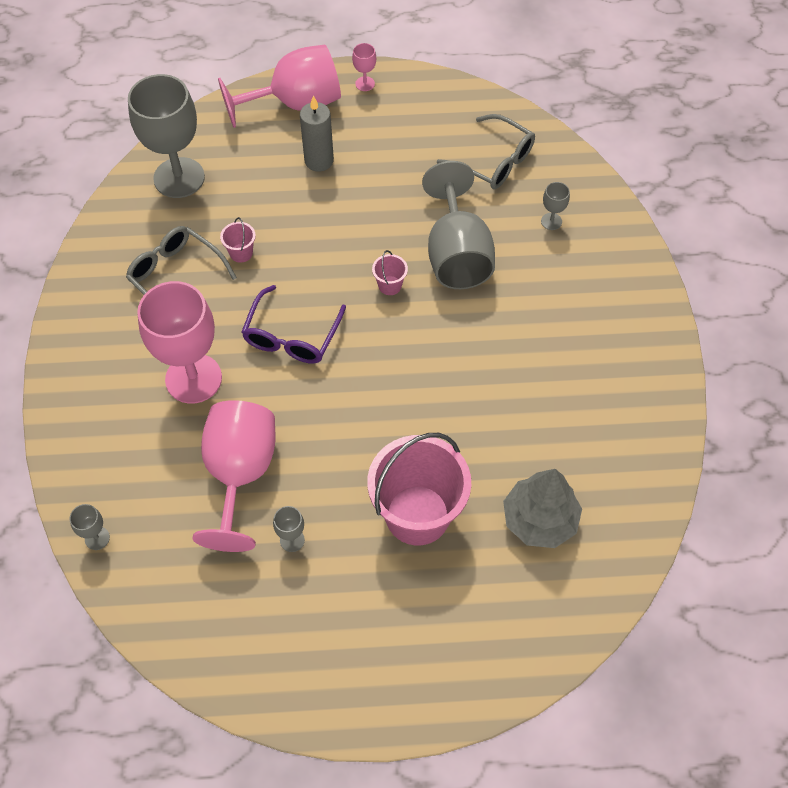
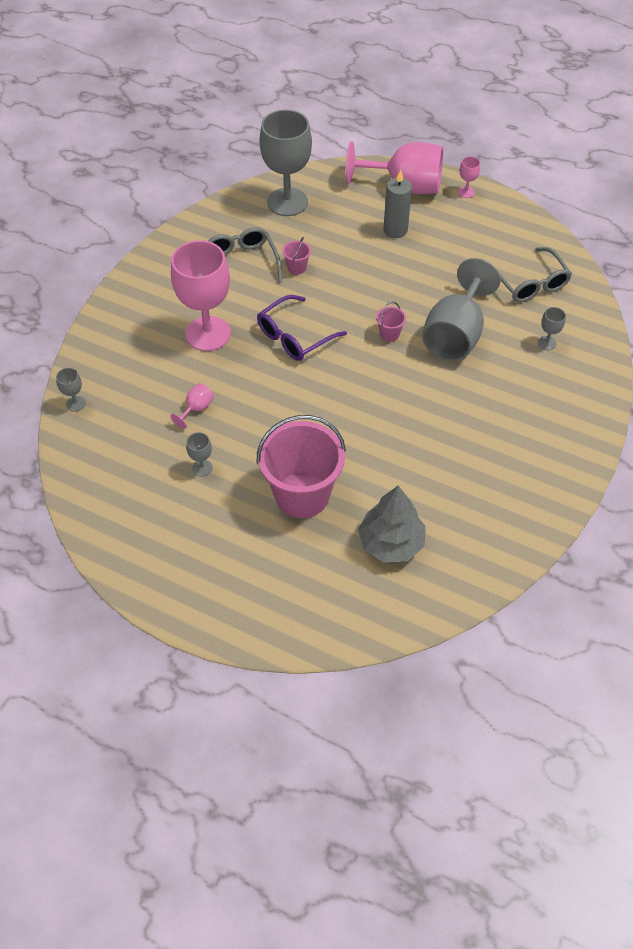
camera: 30 degrees right, 5 degrees down
(240, 474) = (196, 409): pink goblet -> pink goblet, size x0.41

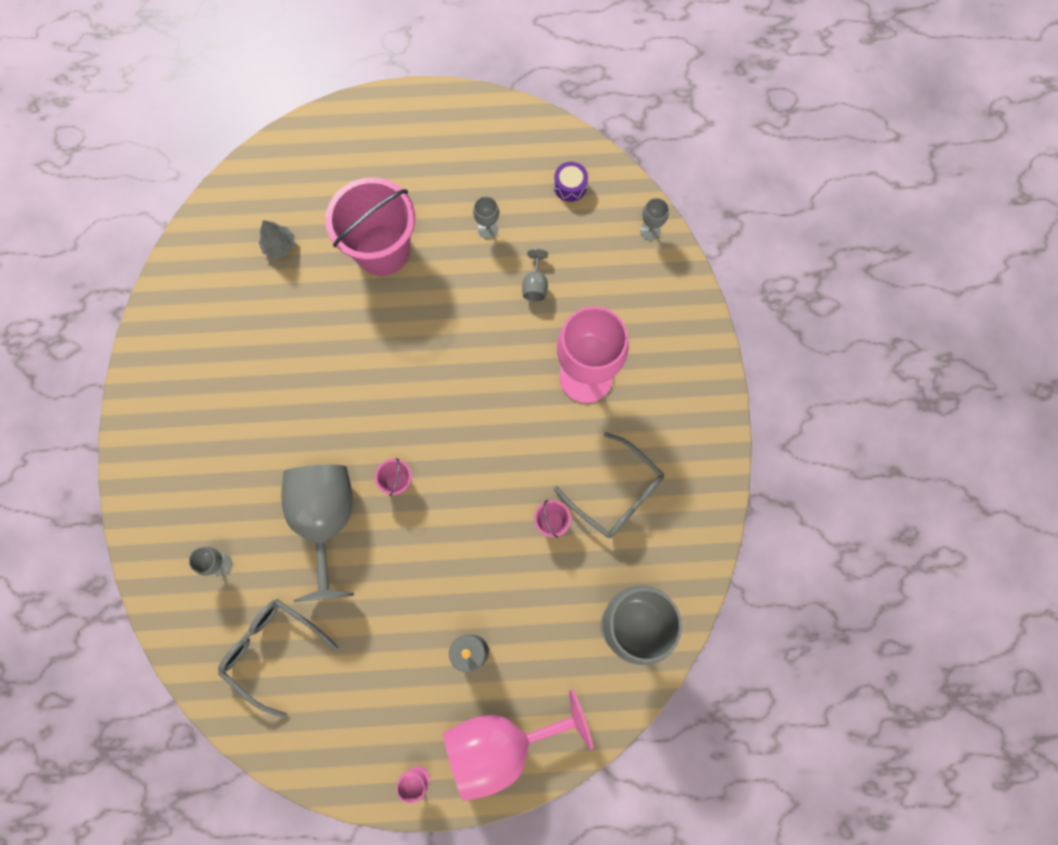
camera: 150 degrees right, 20 degrees up
(108, 467) = (570, 186): none -> purple drum
(196, 409) = (535, 285): pink goblet -> grey goblet
(294, 336) = (495, 423): purple glasses -> none
(391, 543) = (279, 246): grey tree -> grey tree, size x0.54

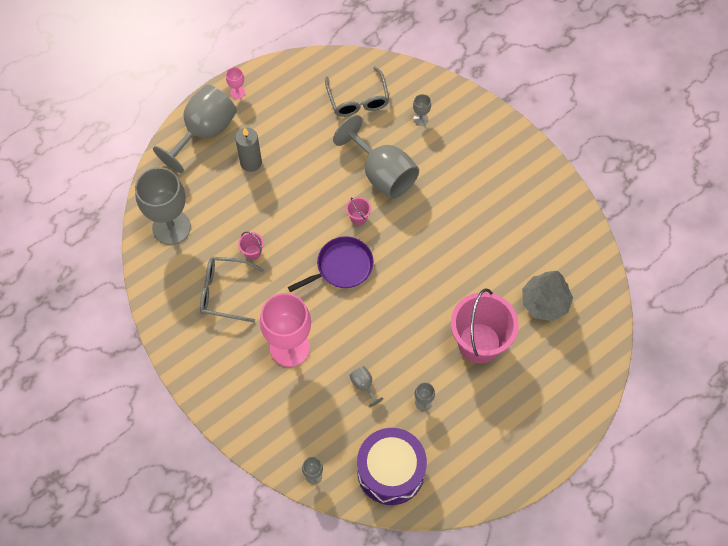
camera: 145 degrees right, 10 degrees down
(273, 650) = (358, 99): grey glasses -> grey glasses turned 75 degrees clockwise
(279, 246) = (545, 303): grey tree -> grey tree, size x1.84
(461, 433) = (342, 267): none -> purple pan
(502, 744) = (204, 132): pink goblet -> grey goblet
(570, 186) = (391, 471): purple drum -> purple drum, size x2.44

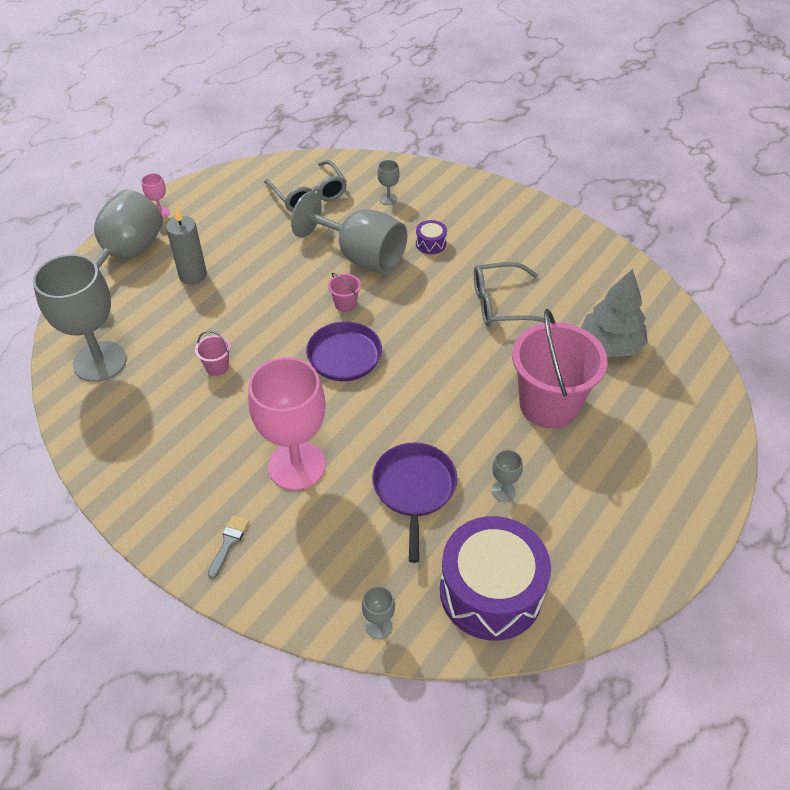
camera: 15 degrees left, 15 degrees down
(225, 292) = (189, 419): grey glasses -> grey glasses (501, 304)
(233, 394) = (228, 543): none -> grey brush
(364, 385) = (414, 489): grey goblet -> purple pan
(440, 173) = (431, 244): none -> purple drum

